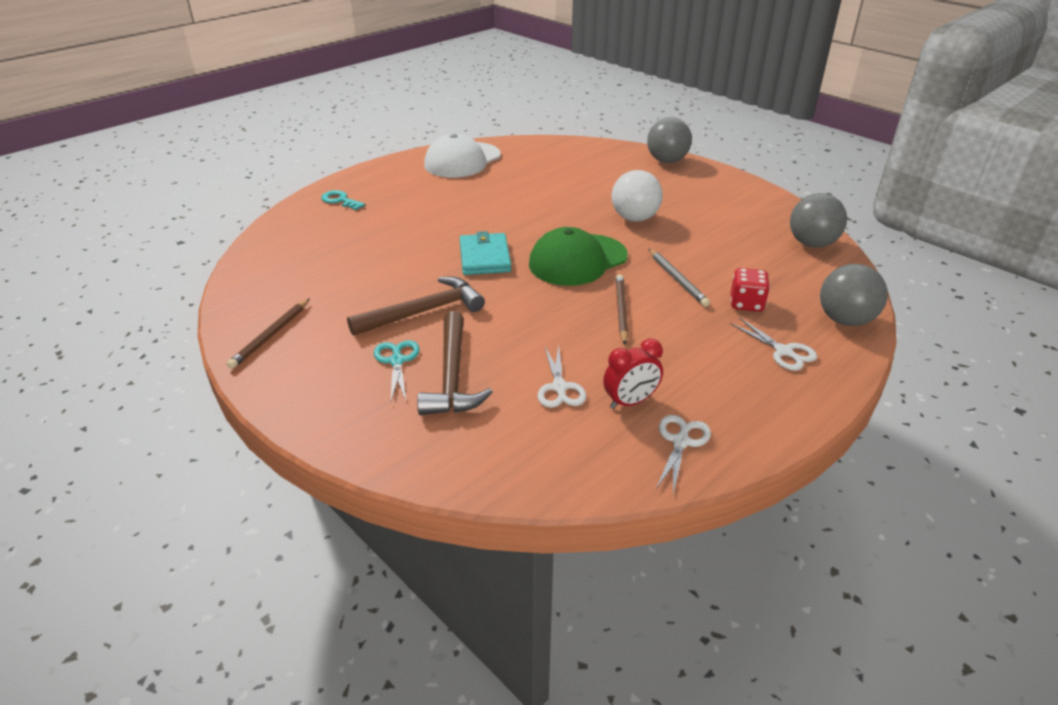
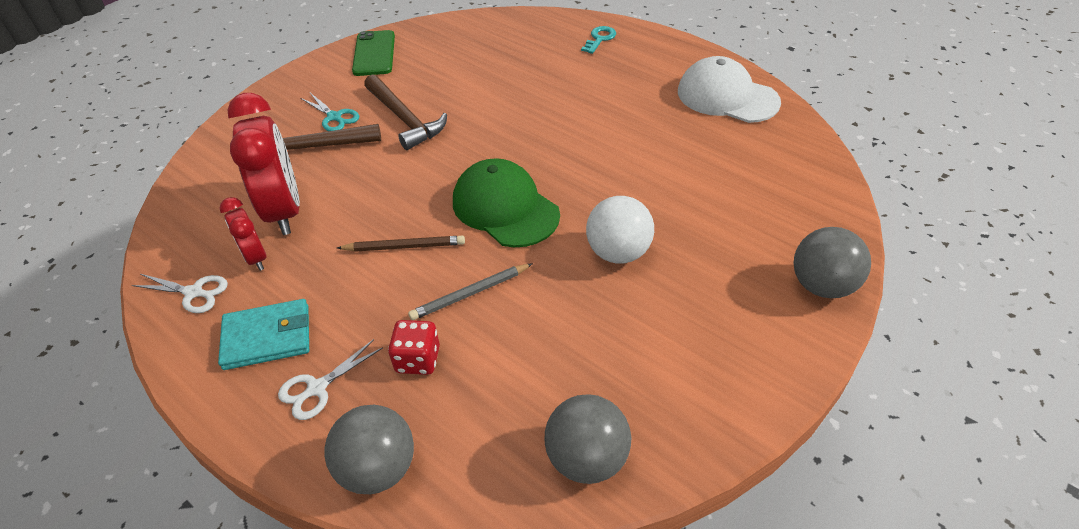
camera: 85 degrees right, 10 degrees up
(271, 335) = (374, 53): brown pencil -> green phone
(397, 361) = (334, 117): turquoise scissors -> turquoise scissors turned 60 degrees clockwise
(484, 257) = (503, 141): turquoise wallet -> turquoise wallet (267, 337)
(559, 387) = (284, 211): white scissors -> red clock

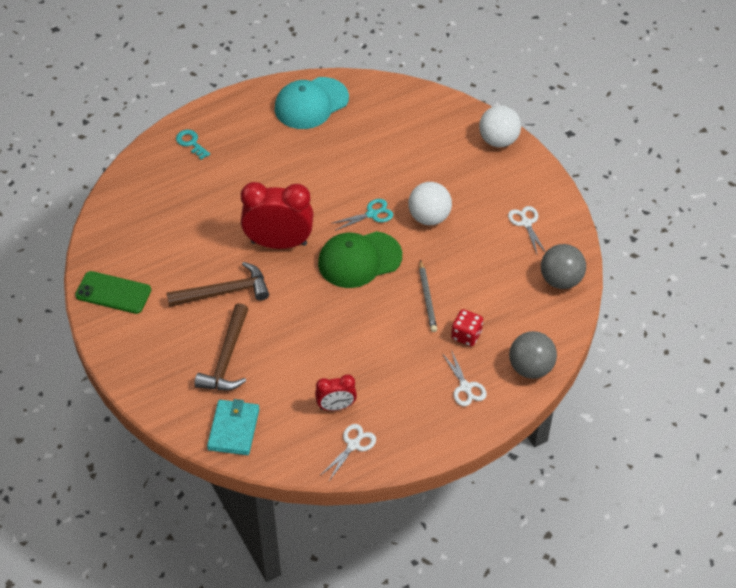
camera: 70 degrees left, 5 degrees up
(267, 337) = (413, 407): turquoise wallet -> turquoise wallet (233, 429)
(284, 211) = (294, 384): red clock -> red clock (279, 243)
(334, 117) = (193, 336): turquoise scissors -> turquoise scissors (372, 214)
(404, 246) = (368, 322): brown pencil -> none
(680, 370) = (526, 223): none -> white scissors
(727, 97) = (311, 103): white cap -> turquoise cap
(821, 285) = (498, 140): grey ball -> white ball

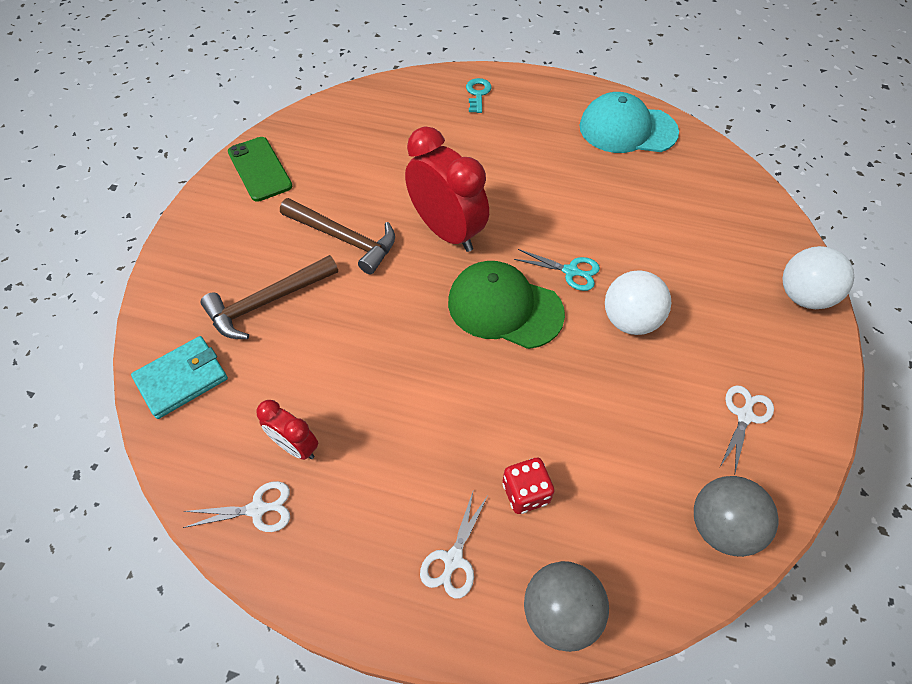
camera: 45 degrees right, 5 degrees up
(427, 298) = (529, 408): grey pencil -> none

